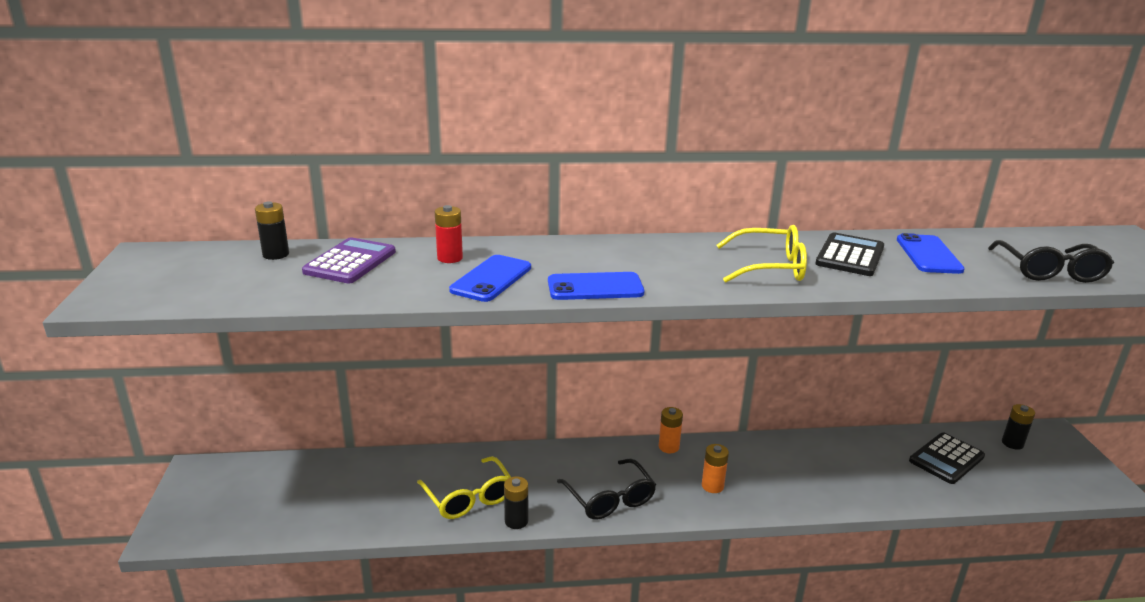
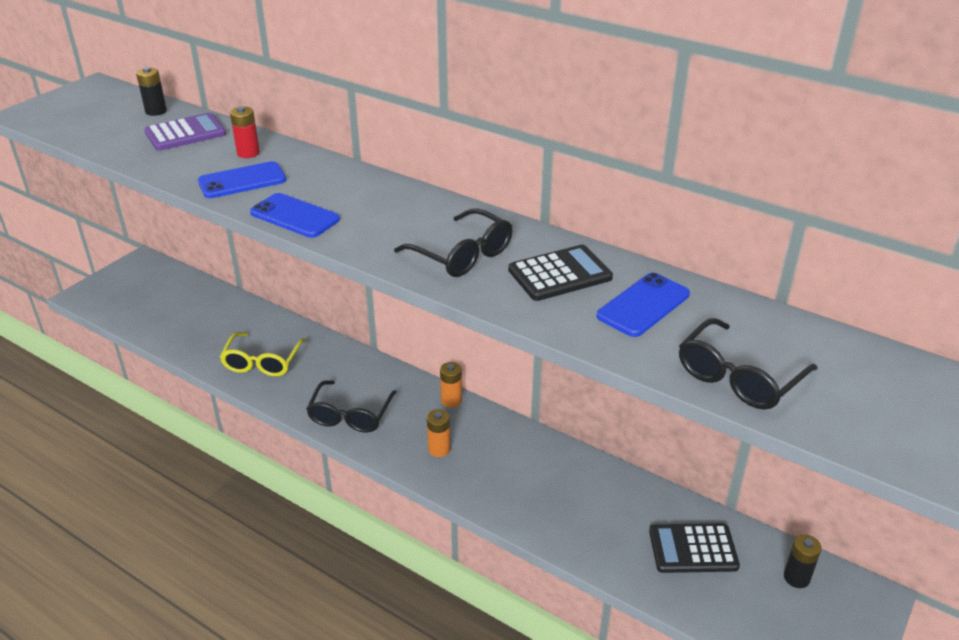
camera: 40 degrees right, 10 degrees up
(516, 521) = (269, 395): black battery -> none
(769, 267) = (462, 255): yellow glasses -> black glasses

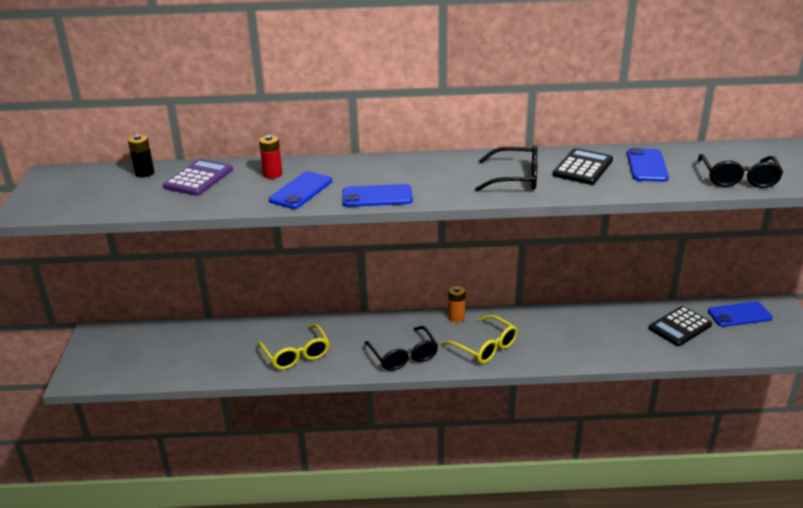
camera: 35 degrees left, 5 degrees down
(439, 449) = (485, 347): orange battery -> yellow glasses
(796, 577) = (739, 315): black battery -> blue phone

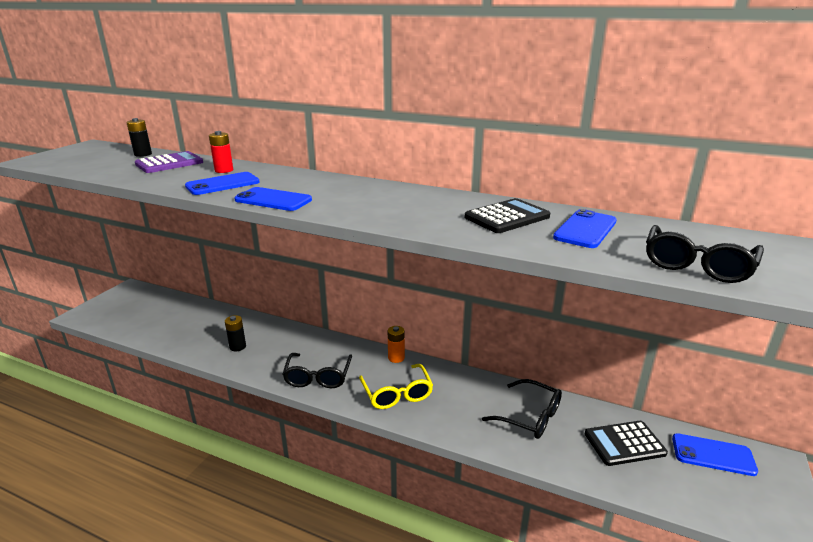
camera: 25 degrees right, 5 degrees down
(296, 354) = (237, 346): yellow glasses -> black battery
(515, 178) = (422, 212): black glasses -> black glasses (530, 417)

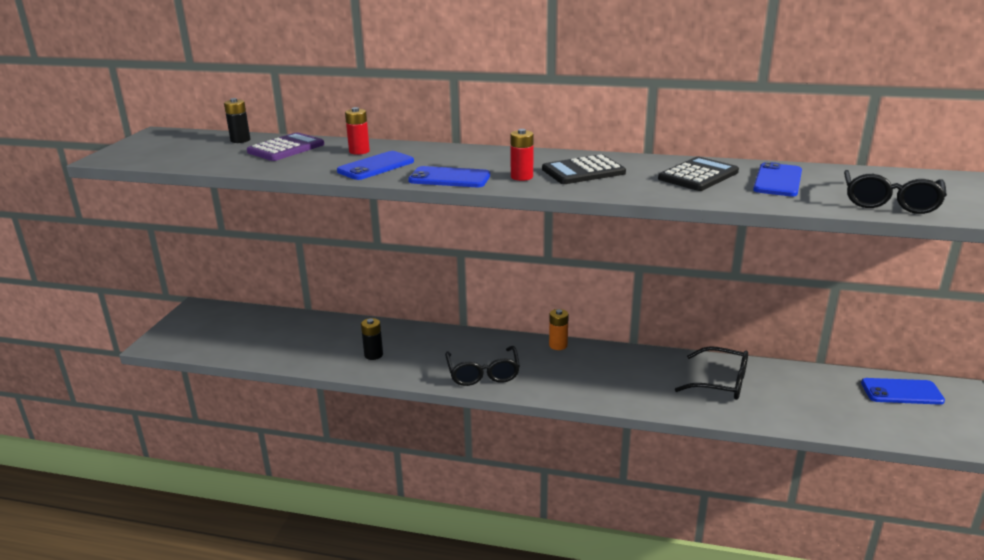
camera: 10 degrees left, 0 degrees up
(338, 204) = (521, 177): none -> red battery
(397, 394) = (576, 379): yellow glasses -> none
(624, 443) = (819, 393): black calculator -> black calculator (583, 171)

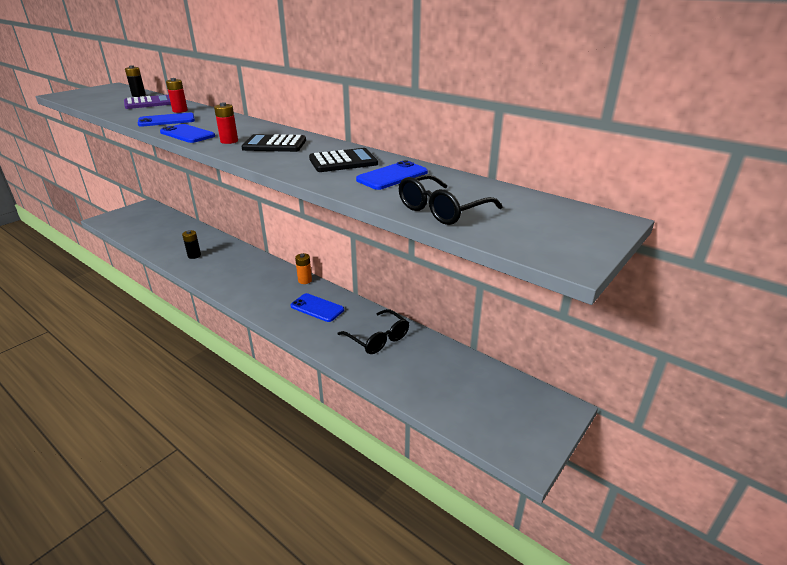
camera: 25 degrees right, 5 degrees up
(483, 373) = (237, 285): black glasses -> none
(901, 392) = (510, 392): blue phone -> blue phone (317, 308)

